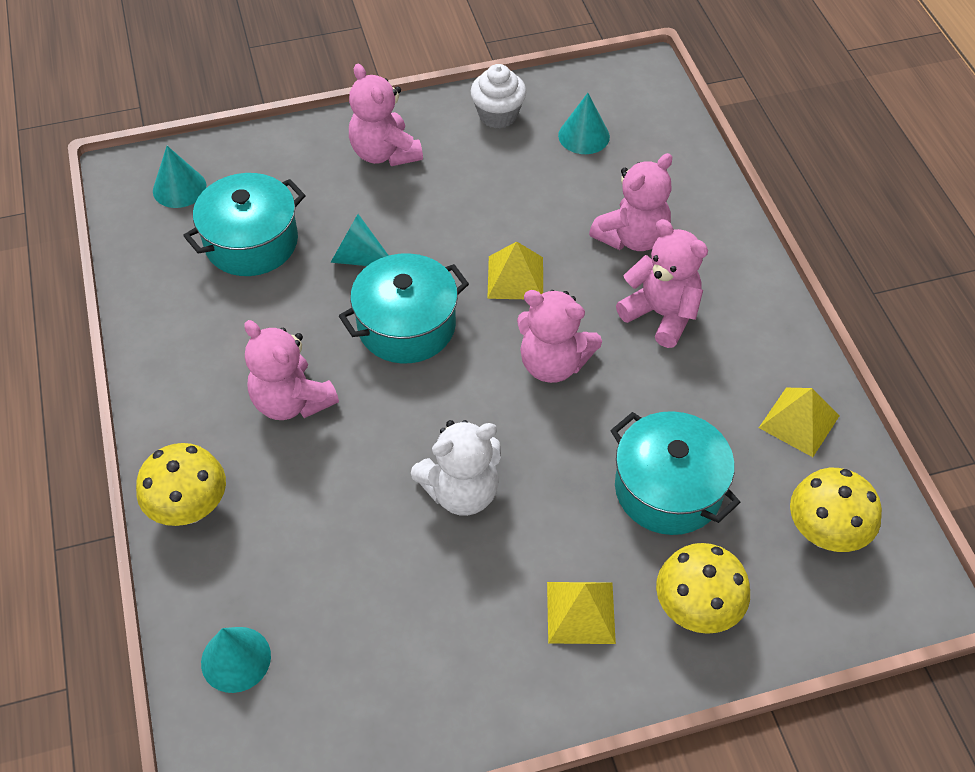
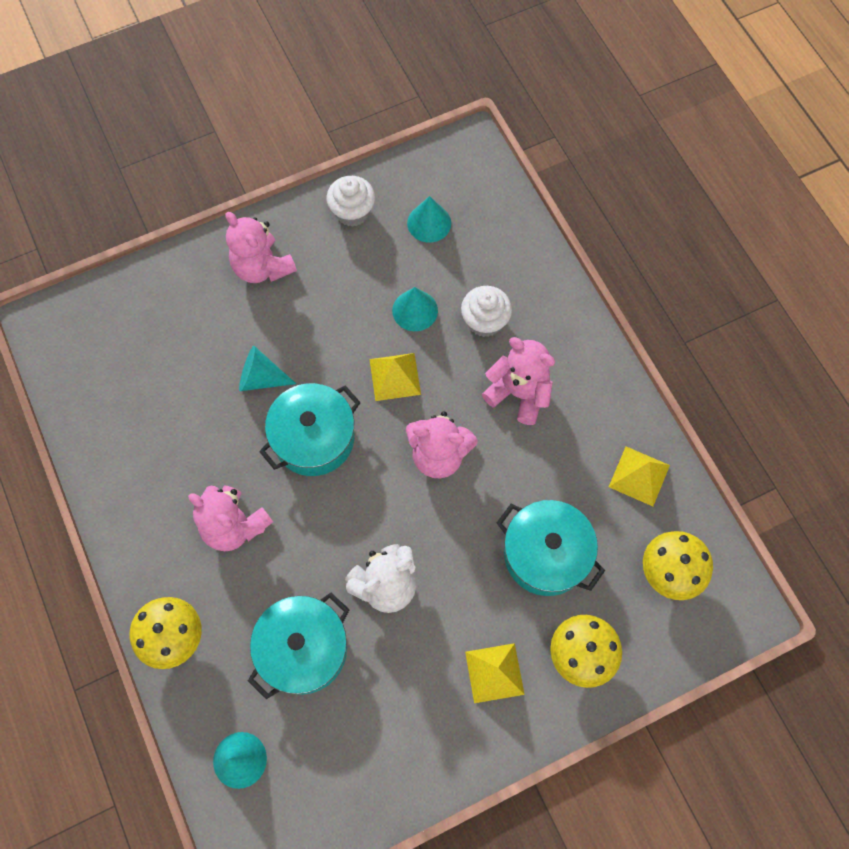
camera: 10 degrees left, 15 degrees up
(179, 188) = (93, 331): turquoise cone -> turquoise cone (415, 310)
(251, 242) = (167, 377): turquoise pot -> turquoise pot (303, 649)
(632, 237) = (484, 321): pink teddy bear -> white cupcake

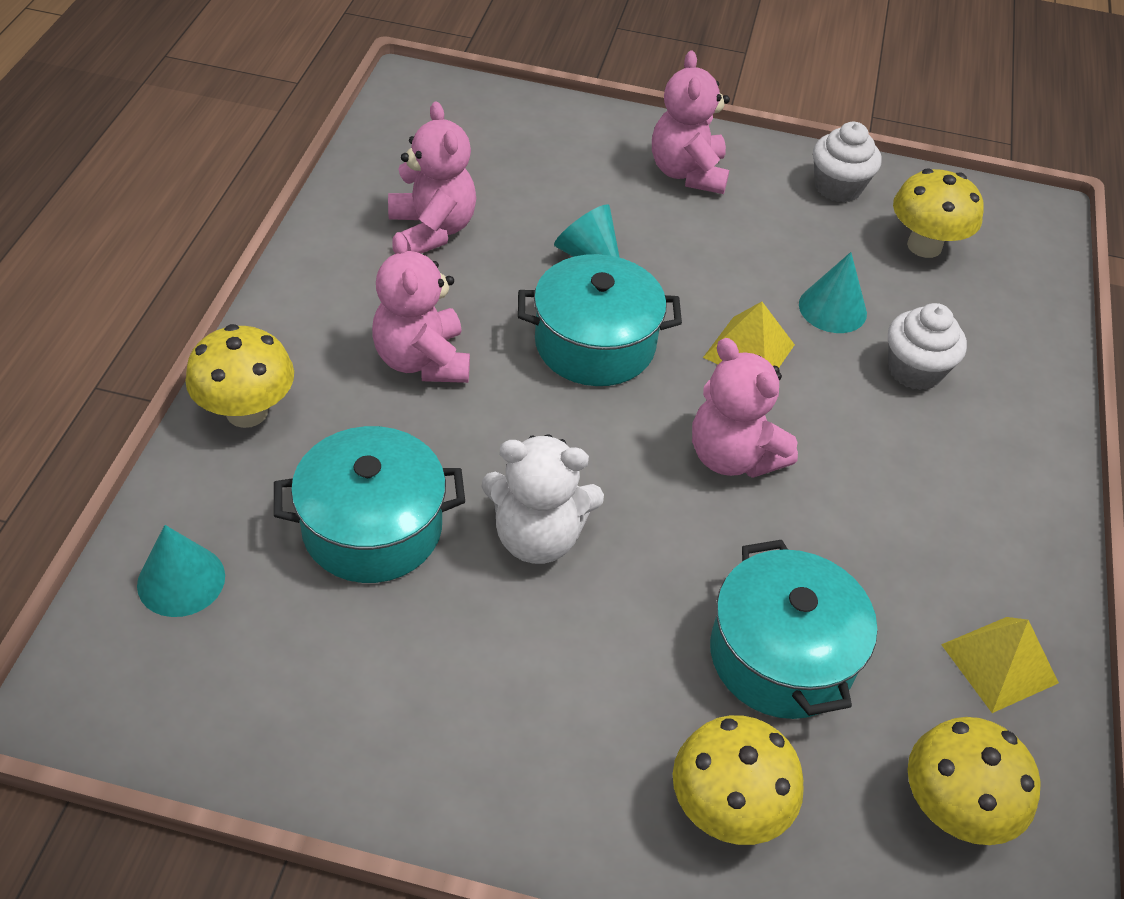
camera: 35 degrees right, 20 degrees down
(429, 223) = (924, 246): turquoise cone -> yellow mushroom
(494, 673) = (584, 736): yellow pyramid -> none
(518, 393) = (897, 465): pink teddy bear -> pink teddy bear (432, 230)

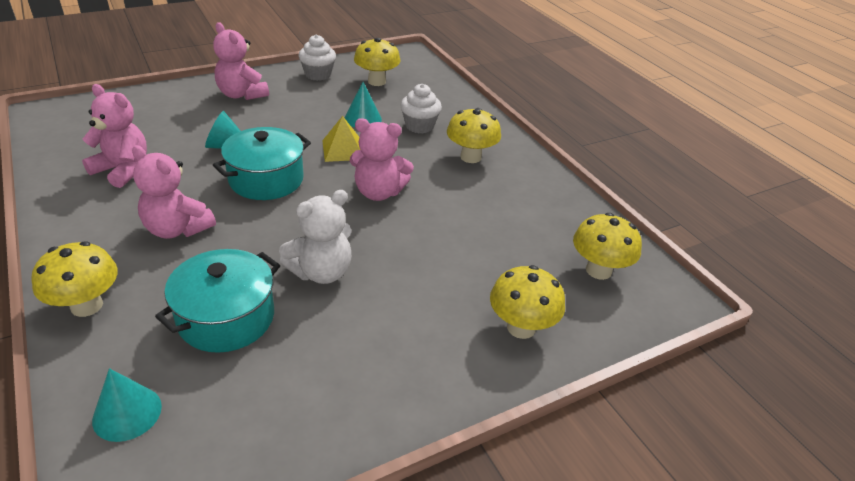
camera: 40 degrees left, 10 degrees down
(781, 655) = (479, 255): turquoise pot -> none
(944, 476) = (470, 157): none -> yellow mushroom
(999, 663) = (559, 210): yellow pyramid -> none

